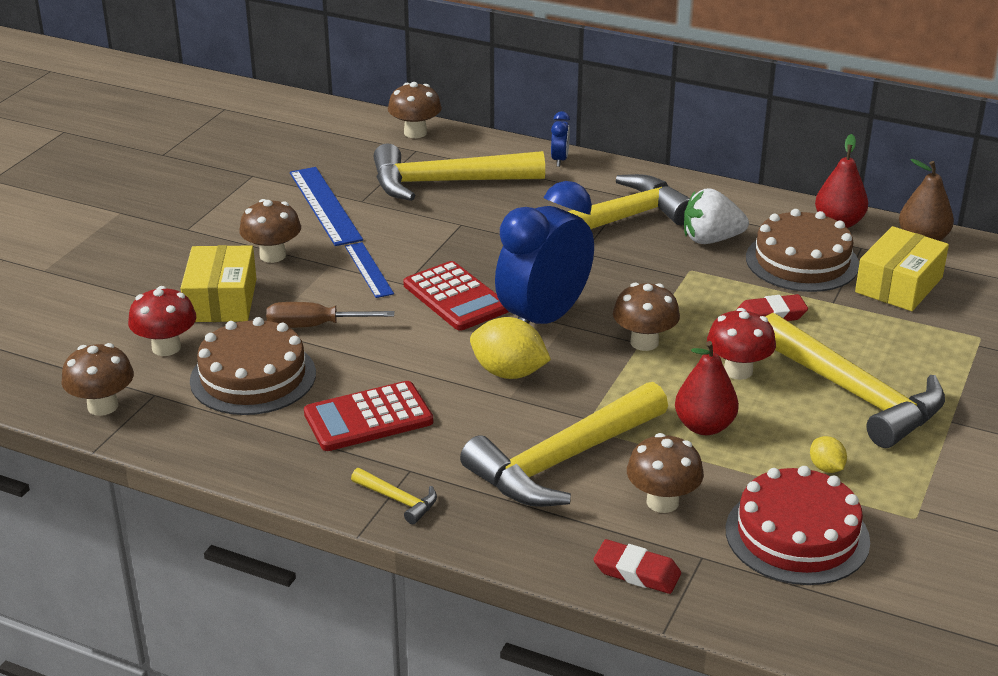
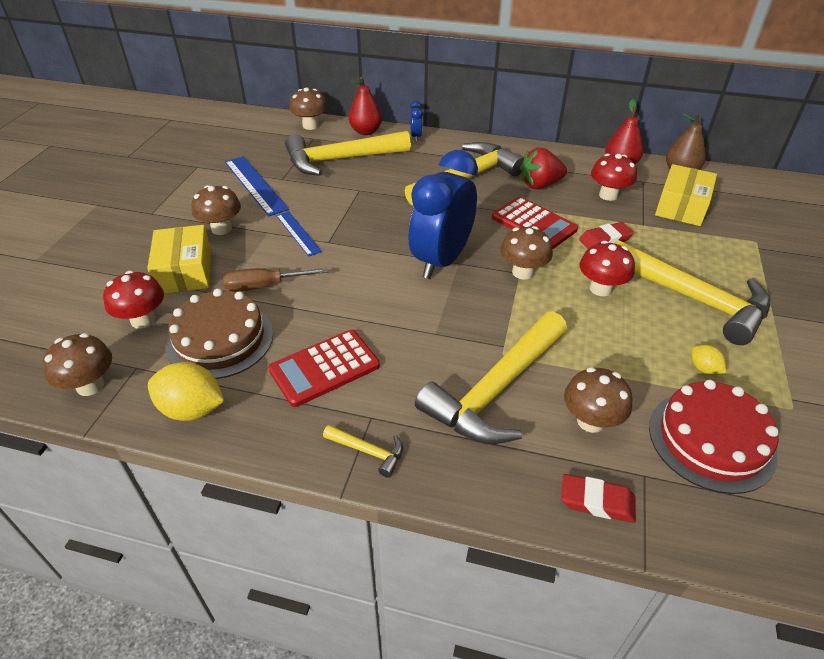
camera: 10 degrees left, 10 degrees up
(455, 297) = (370, 249): red calculator -> red calculator (533, 224)
(509, 373) = (428, 311): yellow lemon -> yellow lemon (192, 409)
(704, 426) = (595, 342): red pear -> red pear (366, 131)
(711, 239) = (539, 185): white strawberry -> red strawberry
(802, 261) = (608, 195): brown cake -> red mushroom

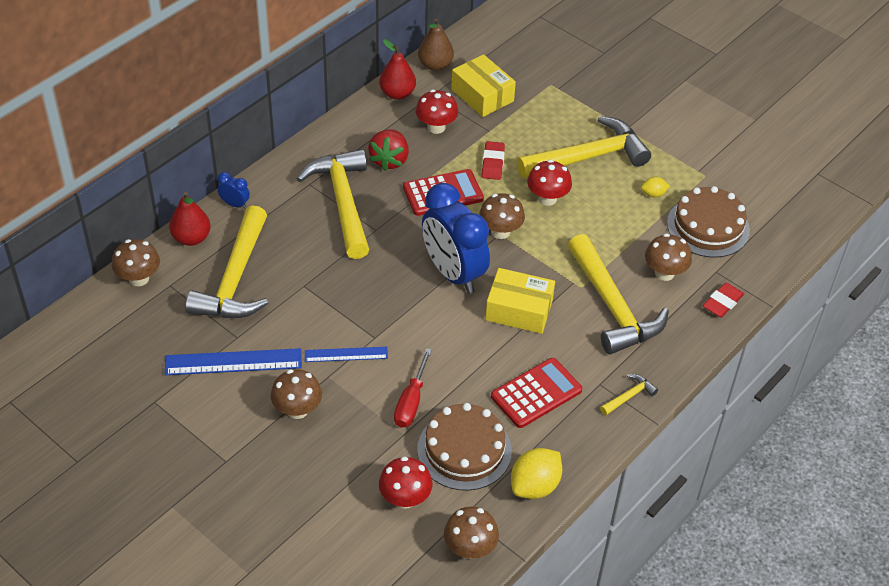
camera: 65 degrees left, 5 degrees up
(185, 271) = (351, 454): yellow box -> yellow box (519, 310)
(265, 286) = (411, 401): brown screwdriver -> red screwdriver
(324, 368) = (536, 393): red calculator -> red calculator turned 120 degrees counterclockwise
(711, 440) = (708, 226): red cake -> brown cake

